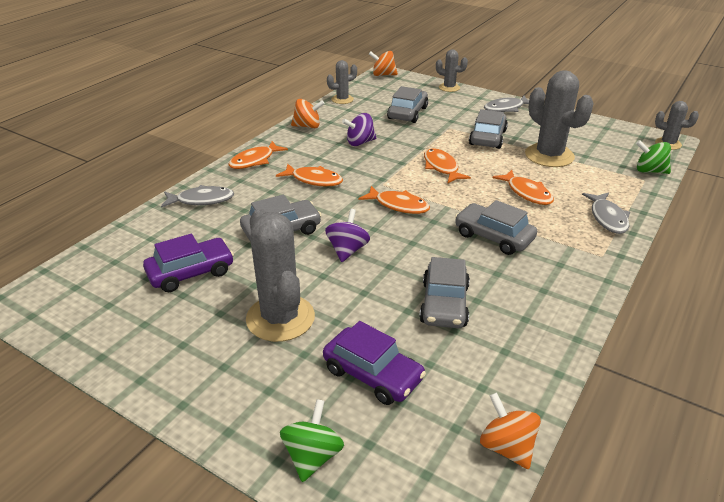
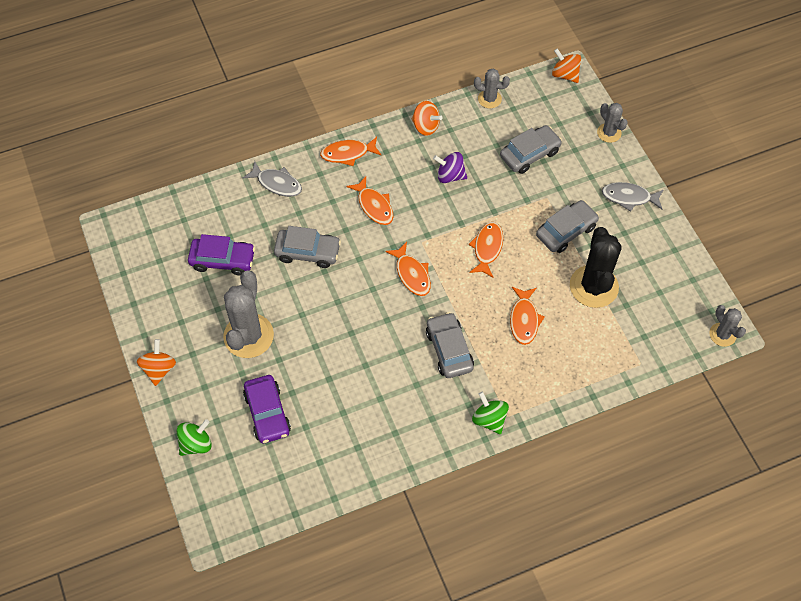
camera: 35 degrees right, 25 degrees up
(347, 250) = (336, 300): purple spinning top -> none
(444, 304) = (356, 388): grey car -> none
(506, 447) = (296, 505): orange spinning top -> orange spinning top (159, 369)
(549, 156) = (593, 286): grey cactus -> black cactus
(607, 218) = (556, 384): grey fish -> none
(649, 171) = (659, 356): green spinning top -> green spinning top (489, 419)

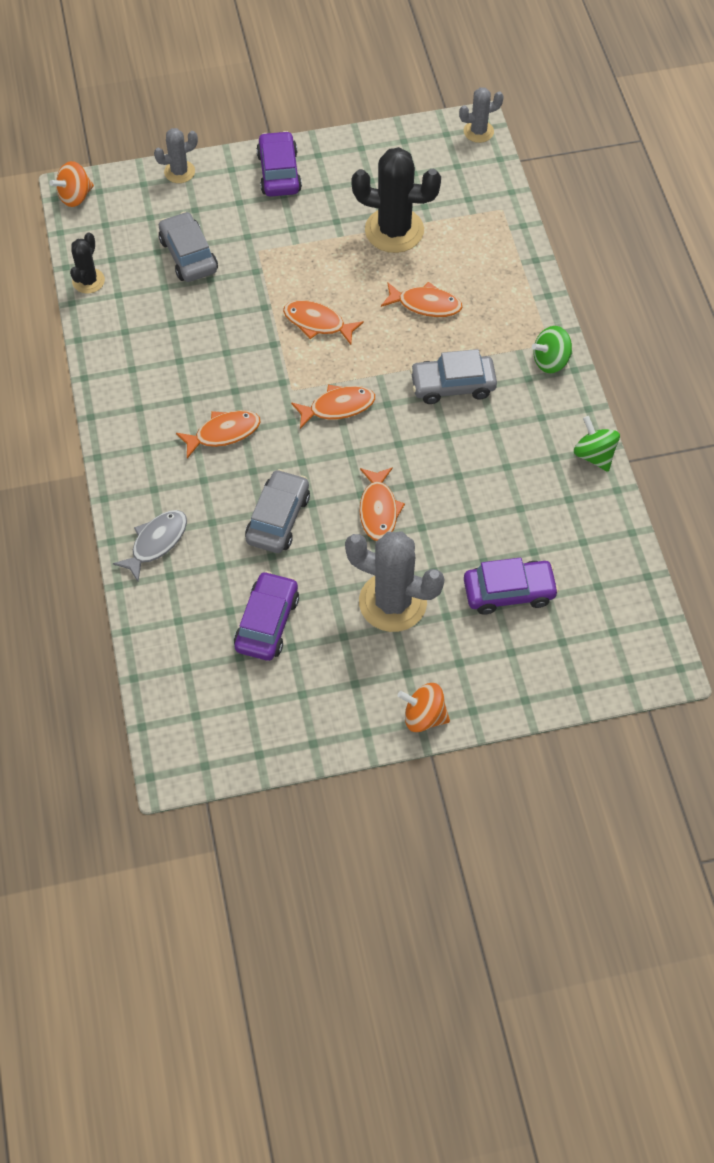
camera: 80 degrees left, 0 degrees up
(196, 444) = (540, 679): green spinning top -> green spinning top (594, 455)
(348, 153) = (130, 452): orange fish -> orange fish (378, 510)
(426, 126) = (111, 357): orange spinning top -> none
(450, 176) = (198, 343): purple spinning top -> none
(489, 99) = (88, 281): grey cactus -> black cactus
(566, 231) = (311, 241): grey car -> none
(629, 197) = (279, 173): grey fish -> purple car

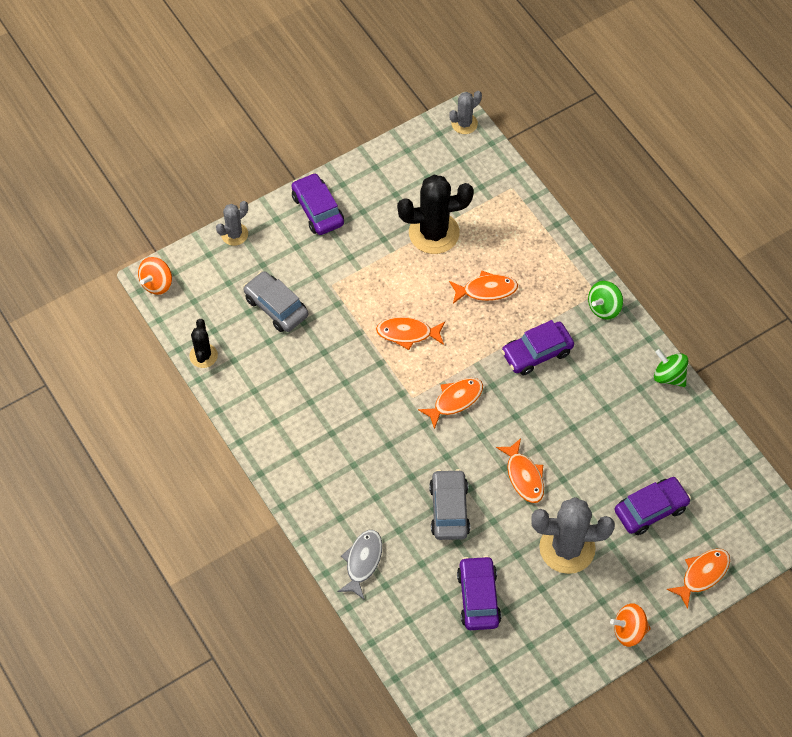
camera: 20 degrees left, 0 degrees up
(223, 433) = (374, 452): orange fish -> orange fish (702, 574)
(452, 385) = (537, 353): grey car -> purple car

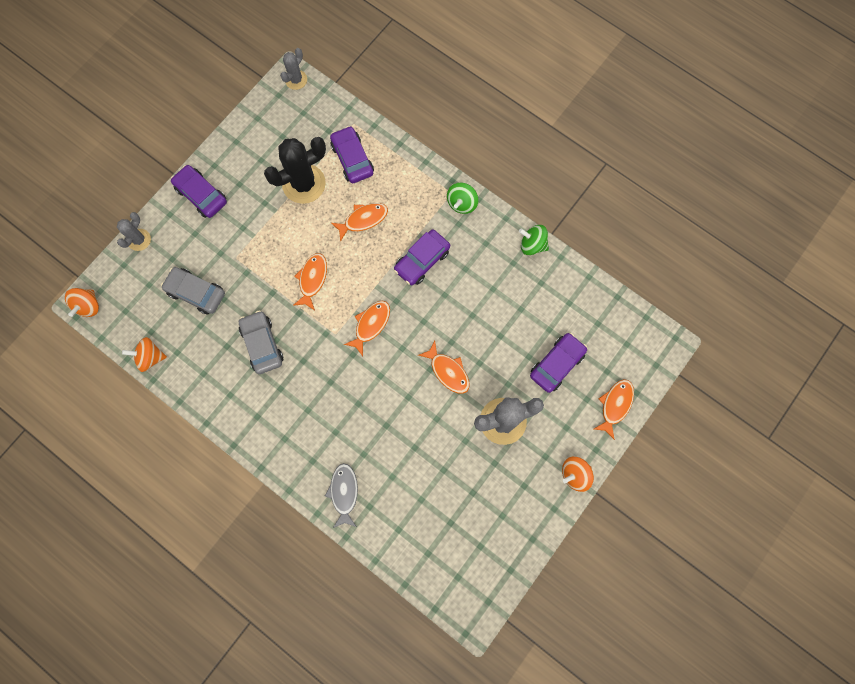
camera: 20 degrees left, 15 degrees up
(203, 356) = (150, 357): black cactus -> orange spinning top
(407, 333) = (312, 279): orange fish -> orange fish turned 120 degrees clockwise
(449, 509) = (398, 421): grey car -> grey car (262, 344)
(478, 597) = (447, 489): purple car -> purple car (352, 159)

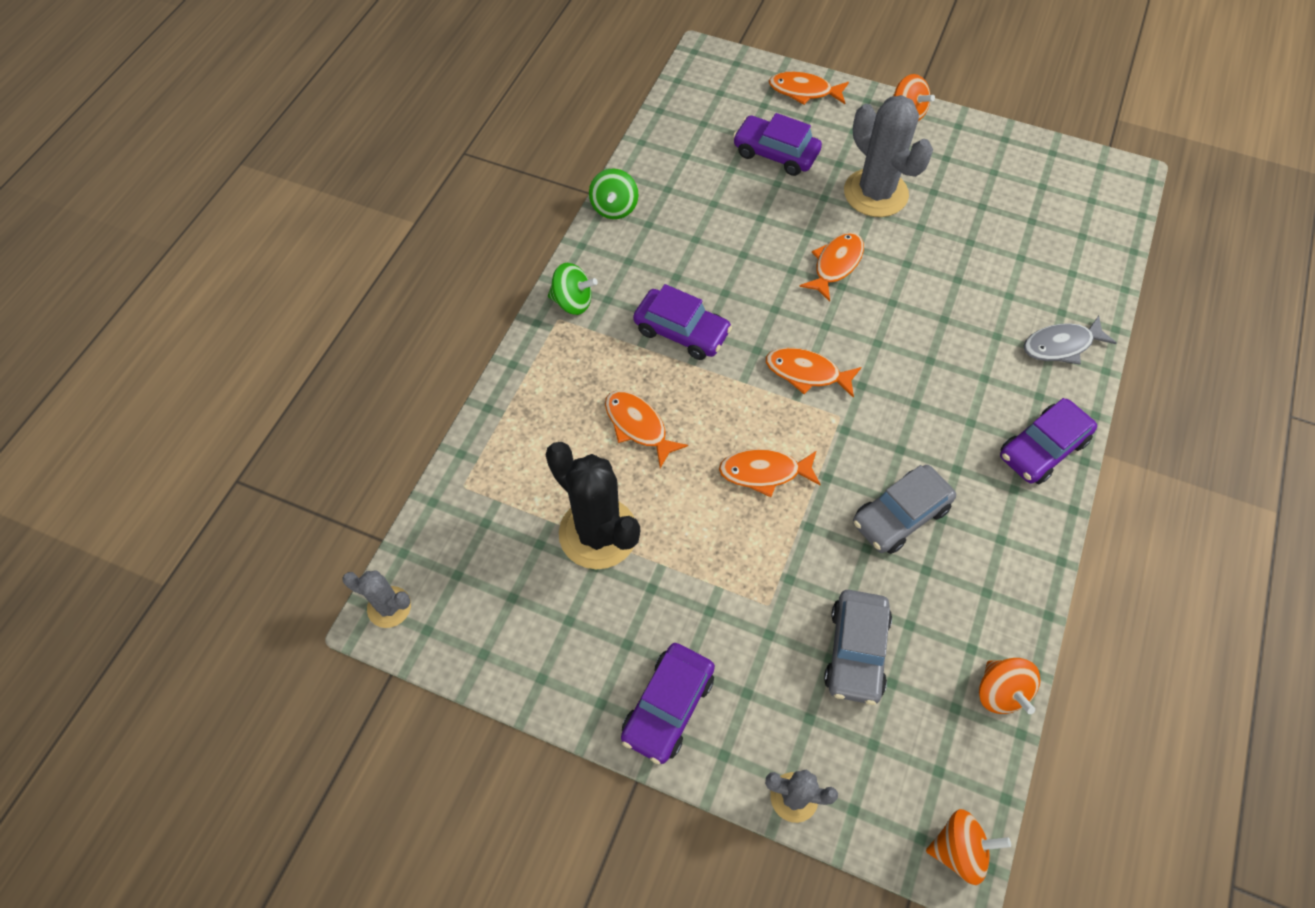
camera: 105 degrees left, 15 degrees down
(352, 159) = (532, 470): purple car -> purple car (1042, 448)

